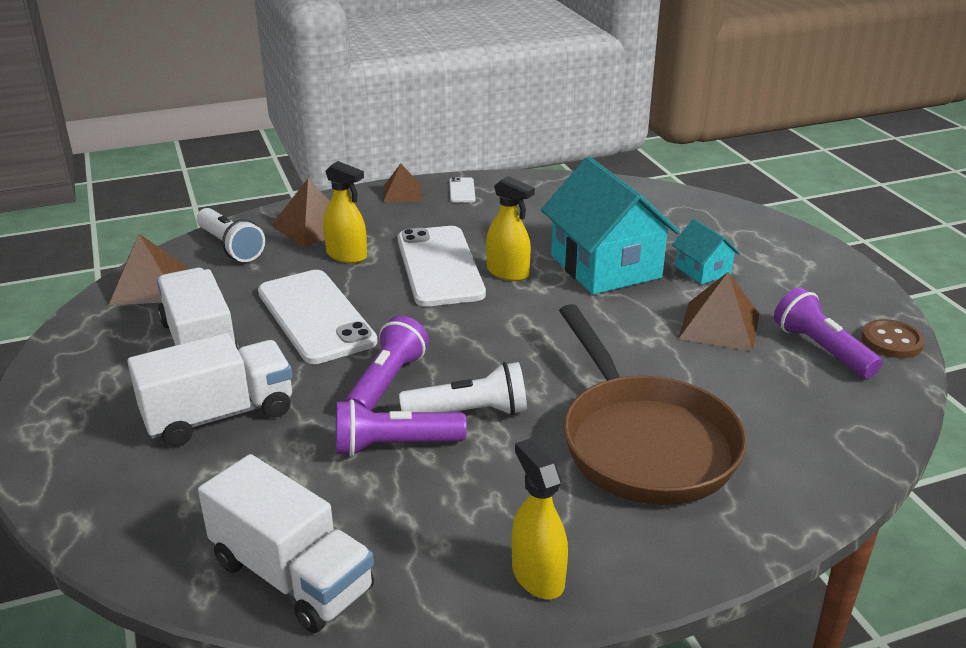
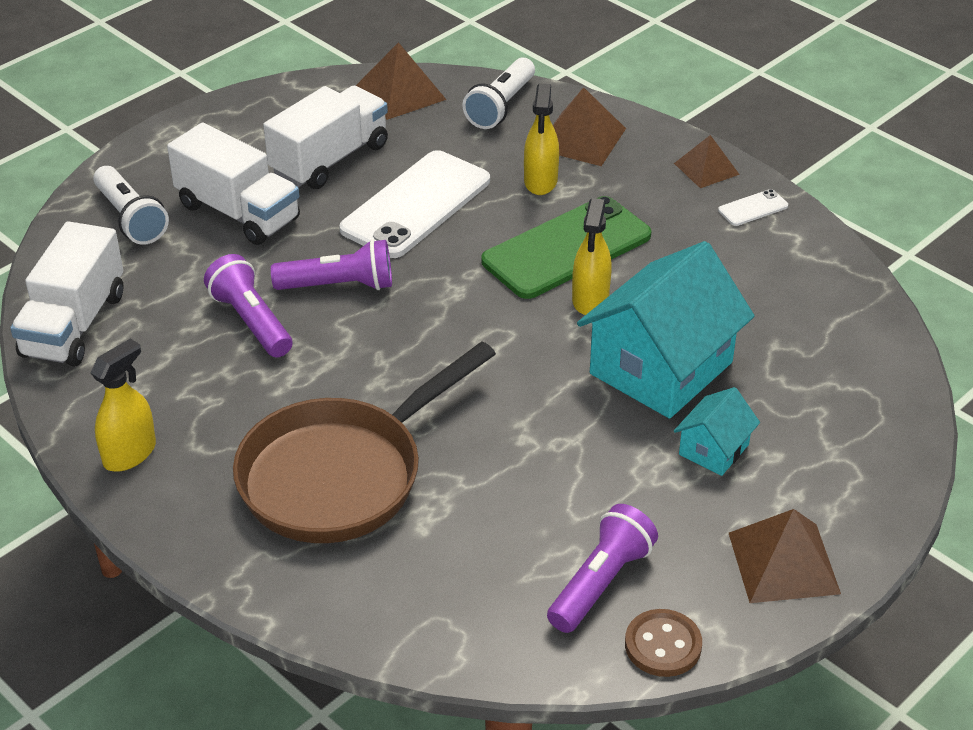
camera: 65 degrees right, 10 degrees up
(439, 266) = (566, 248): white phone -> green phone
(469, 412) = (323, 350): white flashlight -> white flashlight (131, 218)
(719, 326) = (594, 488): brown pyramid -> brown pyramid (783, 563)

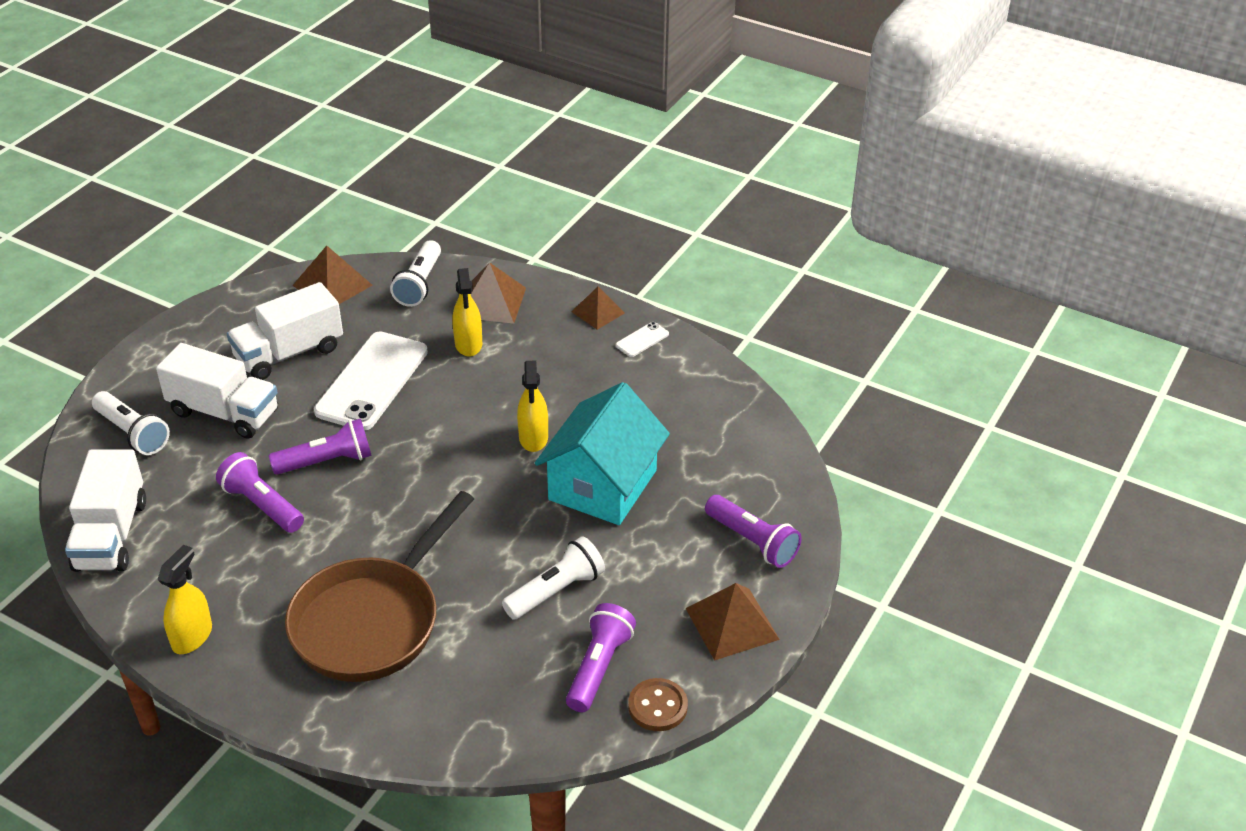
camera: 15 degrees left, 0 degrees up
(330, 159) = (289, 353): white truck -> white truck turned 150 degrees counterclockwise
(566, 248) = (504, 398): green phone -> none
(571, 482) = (556, 591): none -> white flashlight
(713, 449) = (659, 544): turquoise house -> none
(835, 468) = (753, 541): none -> purple flashlight

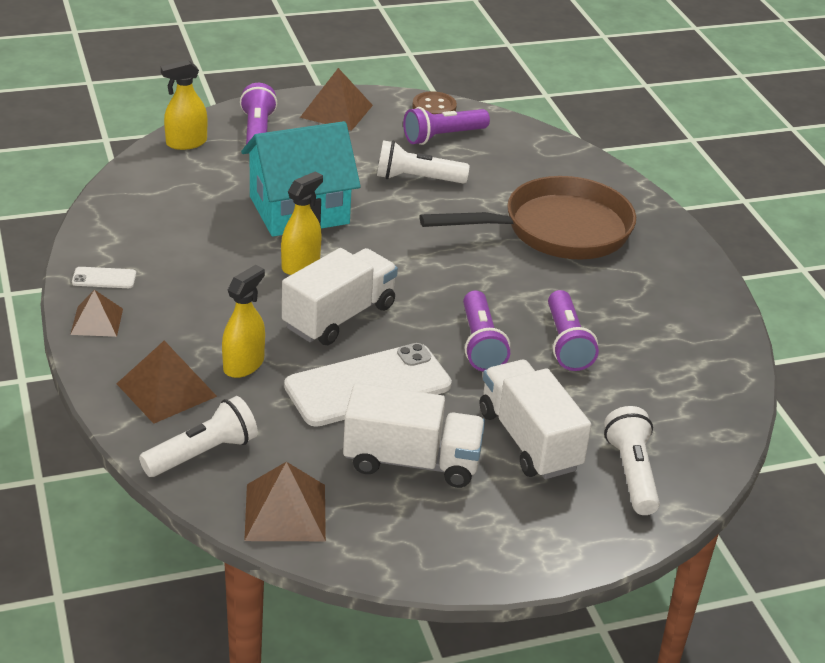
camera: 140 degrees left, 5 degrees down
(111, 535) = (711, 393): white truck -> white truck (339, 317)
(192, 636) = (694, 290): yellow spray bottle -> yellow spray bottle (186, 143)
(327, 461) = (480, 344): purple flashlight -> purple flashlight turned 120 degrees counterclockwise

